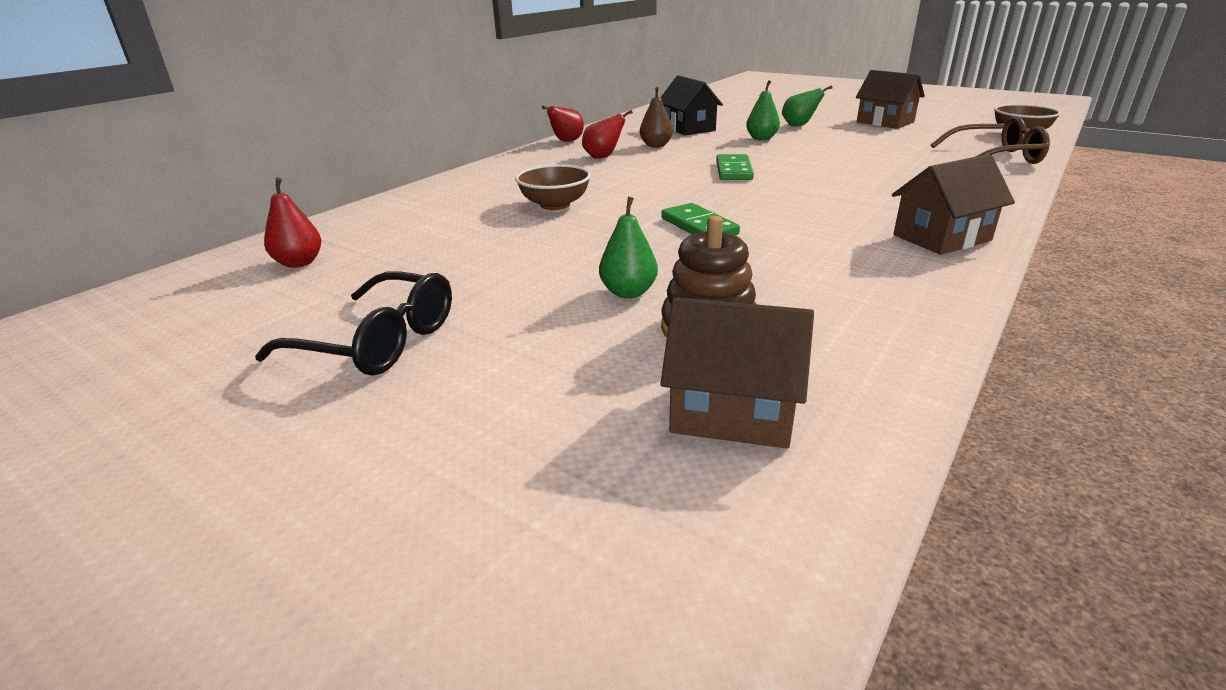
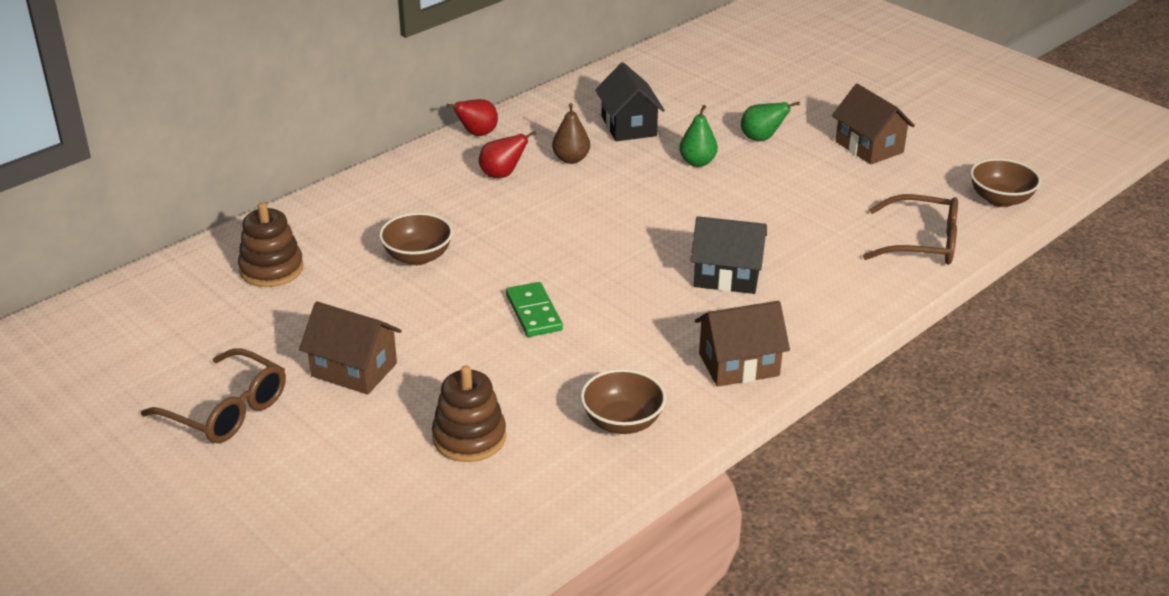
camera: 10 degrees right, 5 degrees up
(299, 263) = (175, 308): red pear -> none
(378, 341) = (227, 410): black glasses -> brown glasses
(405, 226) = (271, 269): none -> brown stacking toy
(628, 292) = (429, 389): green pear -> none
(732, 412) = (442, 512): brown house -> brown house (354, 370)
(734, 171) = (624, 224): green domino -> none
(857, 188) = (727, 276): none -> black house
(874, 293) = (622, 422): none -> brown bowl

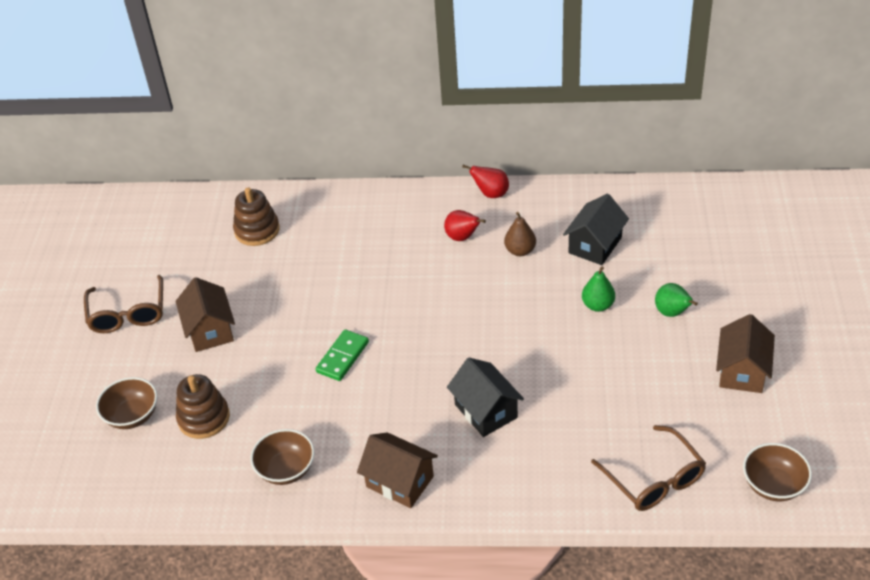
camera: 50 degrees right, 10 degrees up
(417, 257) = (336, 271): brown bowl -> brown bowl (132, 416)

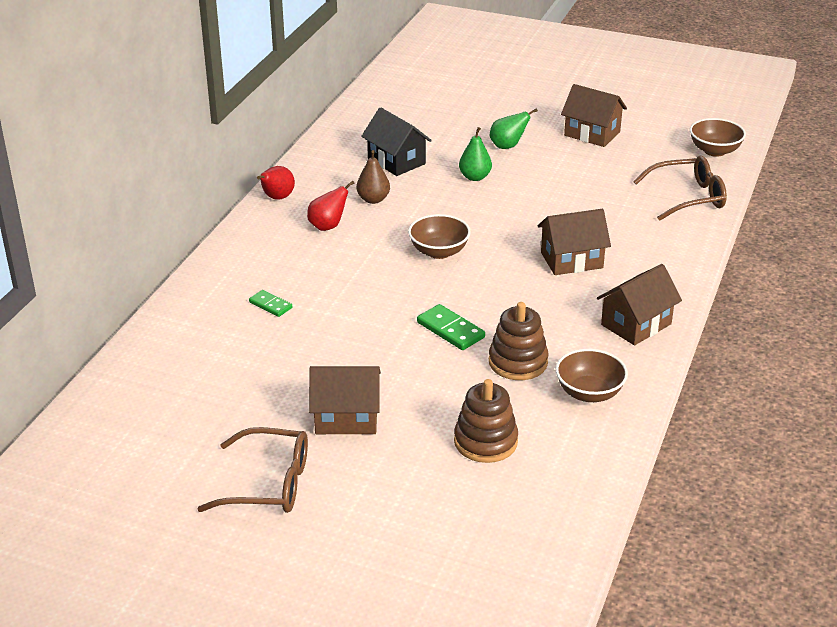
camera: 75 degrees left, 10 degrees down
(132, 416) = (451, 500): brown bowl -> brown bowl (439, 252)
(257, 230) = (200, 357): brown stacking toy -> brown stacking toy (518, 362)
(336, 243) = (270, 305): none -> green domino
(486, 411) = (571, 260): black house -> brown house

